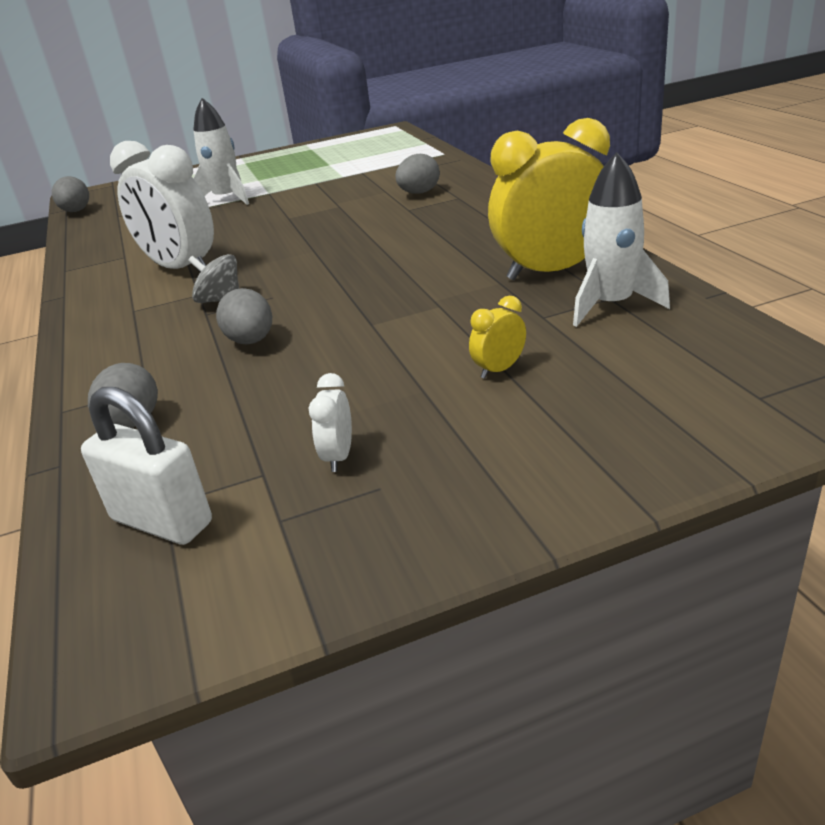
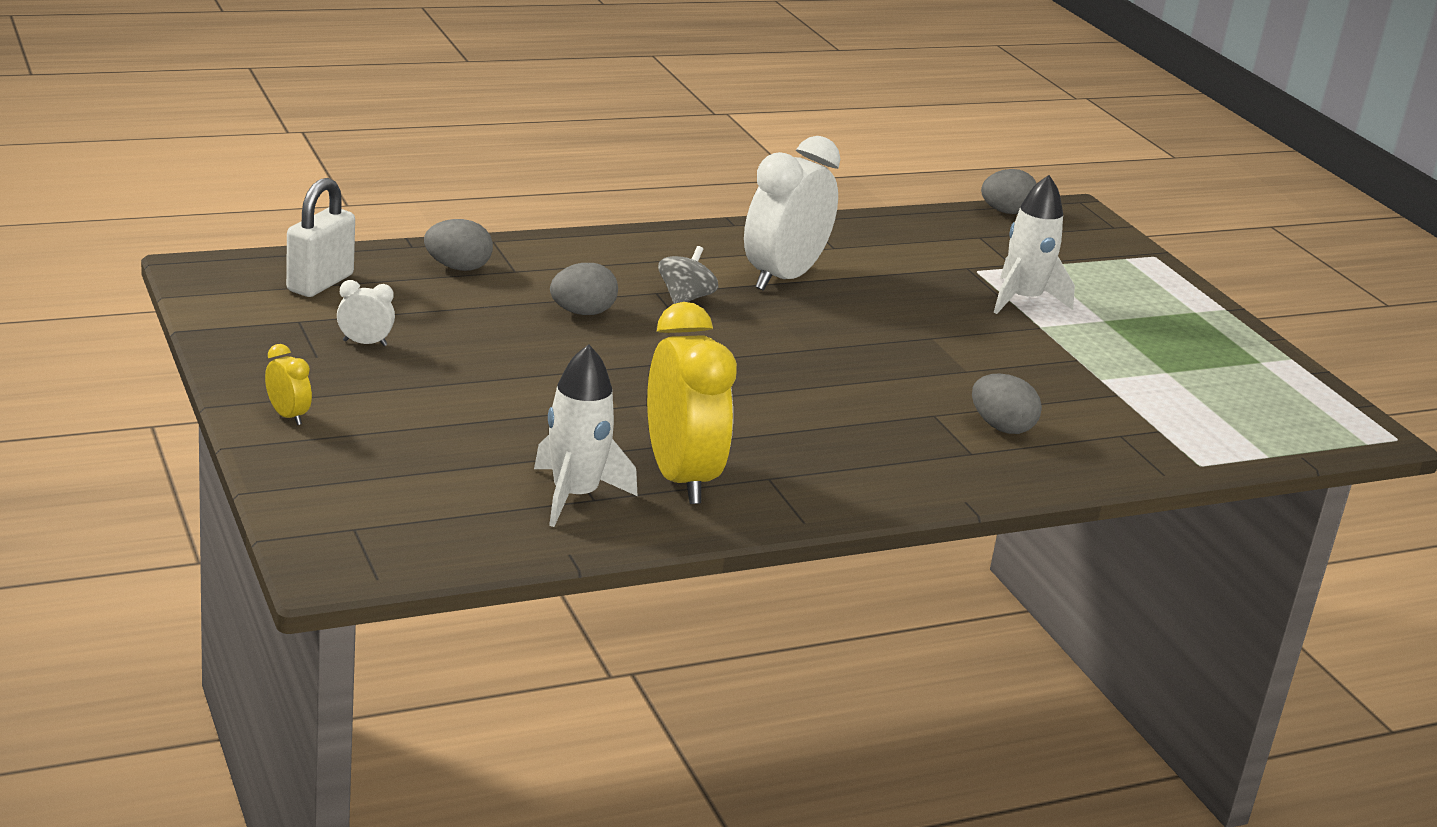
camera: 80 degrees right, 5 degrees down
(499, 369) = (466, 419): yellow clock -> yellow clock (288, 416)

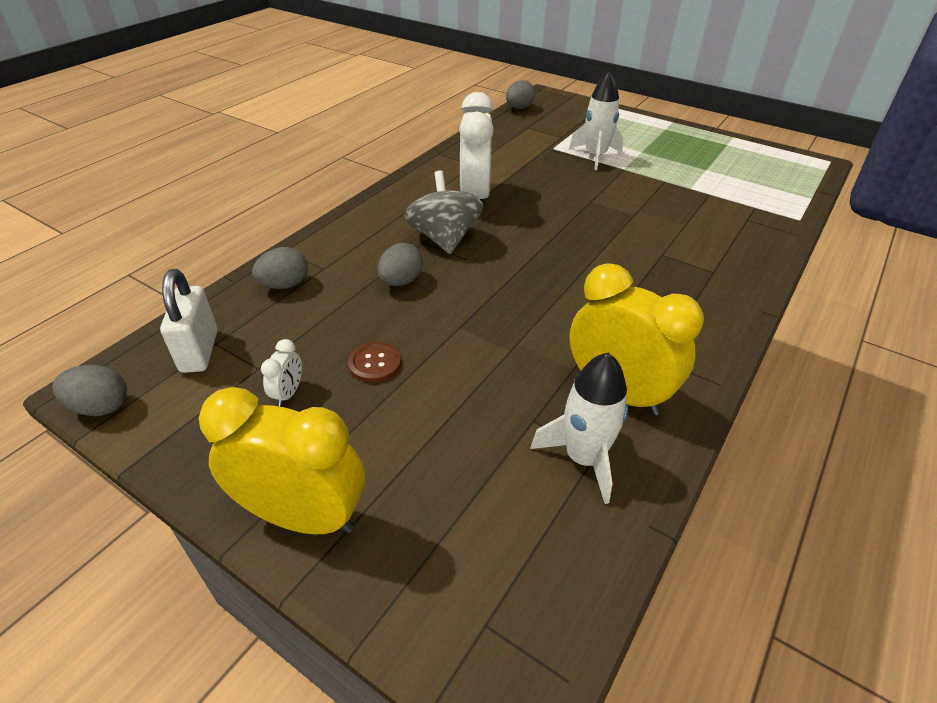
camera: 30 degrees left, 15 degrees up
(288, 416) = (303, 516): yellow clock -> yellow clock, size x2.37
(365, 343) = (288, 393): white clock -> white clock turned 135 degrees clockwise
(470, 358) = (375, 363): none -> brown button
(685, 298) = (444, 238): grey spinning top -> grey spinning top, size x1.70
(1001, 427) = (700, 245): grey egg -> grey egg (101, 407)

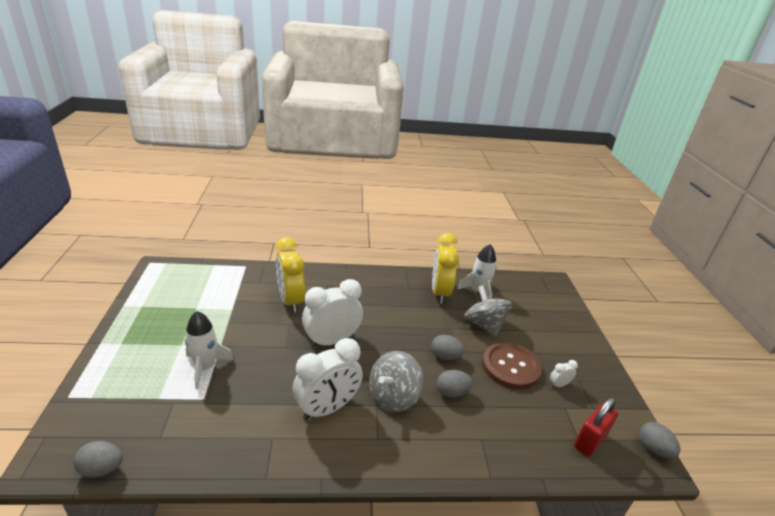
camera: 130 degrees left, 10 degrees down
(199, 351) = (590, 441): white padlock -> red padlock
(285, 285) = (514, 447): grey egg -> grey egg (445, 356)
(303, 516) = (582, 344): yellow clock -> yellow clock (290, 301)
(375, 363) = (510, 367): brown button -> brown button, size x2.03
(484, 396) = (484, 325): none -> grey spinning top
(575, 232) = (332, 341): none -> white clock

